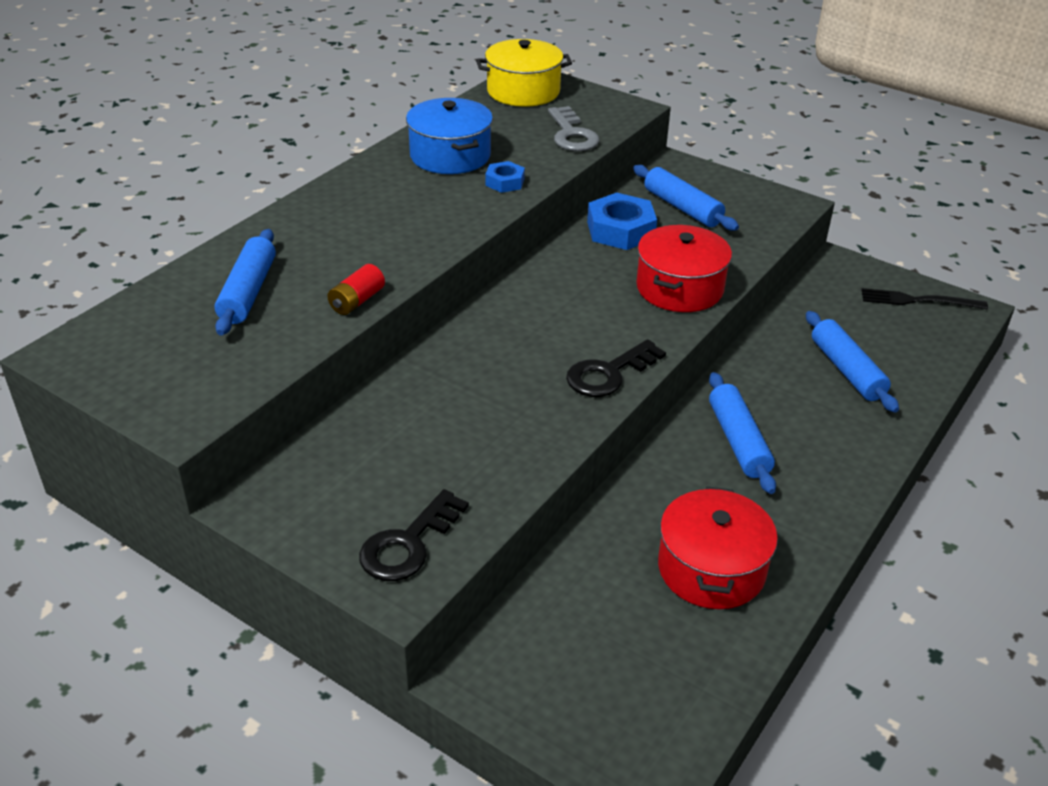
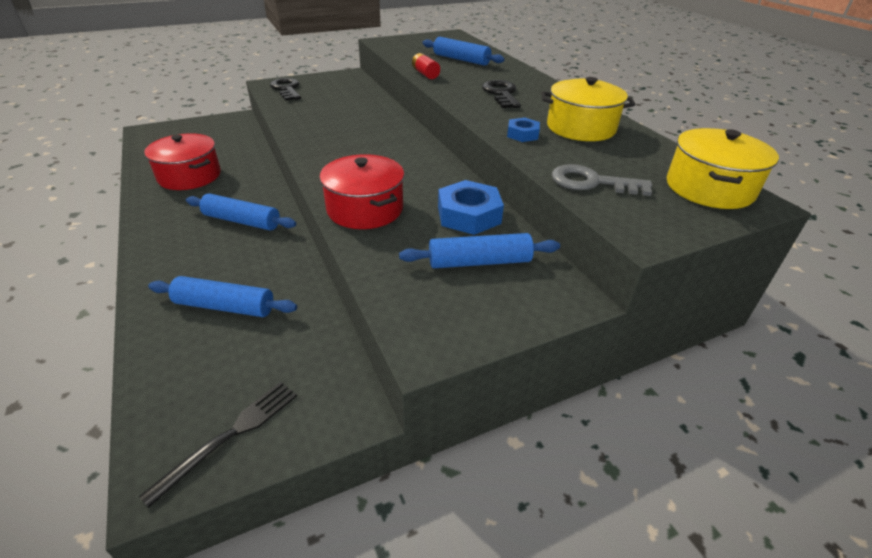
camera: 120 degrees right, 0 degrees up
(450, 155) = (581, 128): blue pot -> yellow pot
(609, 373) = (317, 154): black key -> black key (501, 94)

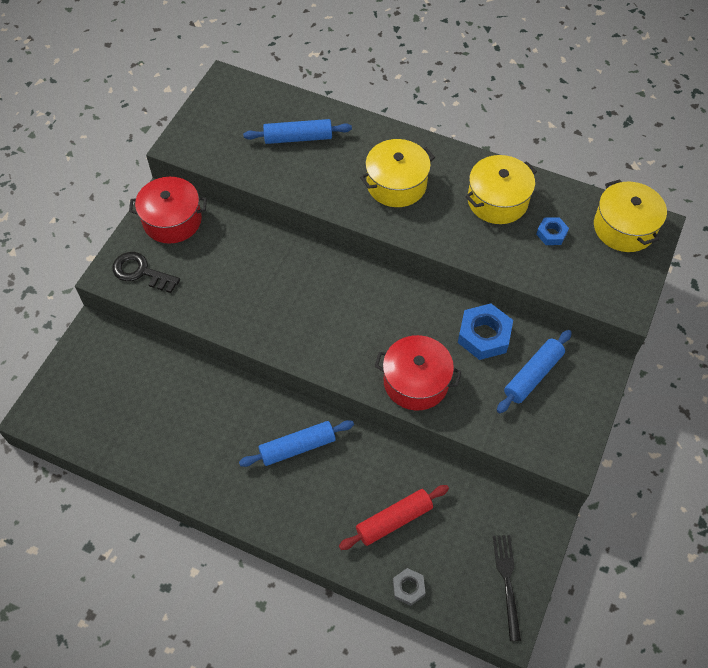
camera: 40 degrees left, 20 degrees up
(149, 362) = (408, 588): none -> grey nut
(189, 176) = (179, 437): red pot -> red pot (172, 220)
(225, 306) = (394, 520): blue rolling pin -> red rolling pin
(425, 74) = (301, 190): red battery -> none
(501, 94) = (396, 184): black key -> yellow pot
(522, 134) = (470, 240): blue nut -> blue nut (551, 234)
(592, 182) = (561, 271): grey key -> none

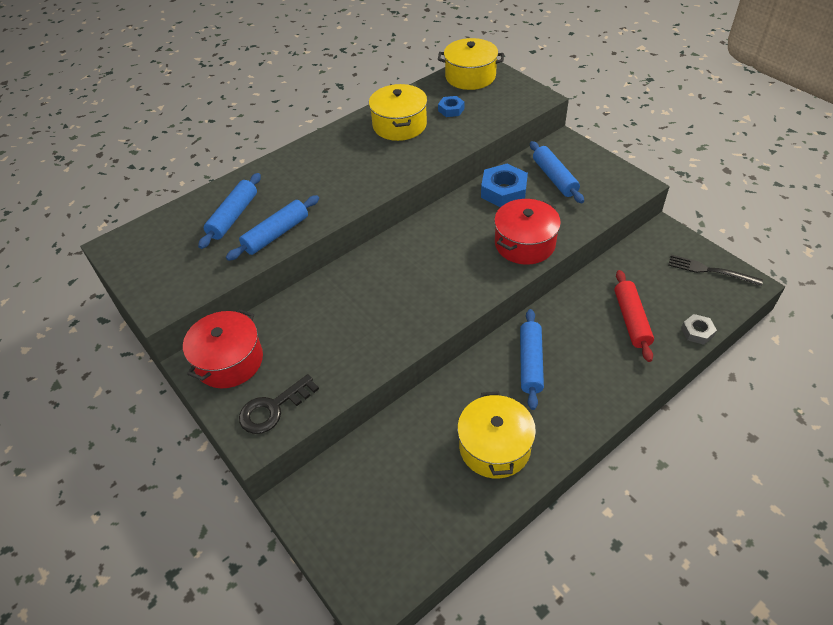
camera: 60 degrees left, 10 degrees down
(292, 178) = (276, 234): none -> blue rolling pin
(396, 184) = (338, 173): yellow pot -> yellow pot (494, 447)

